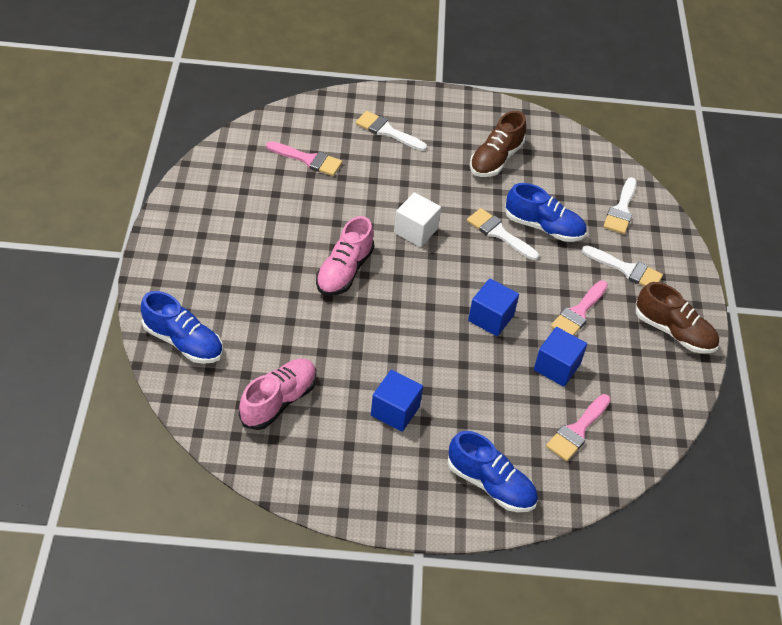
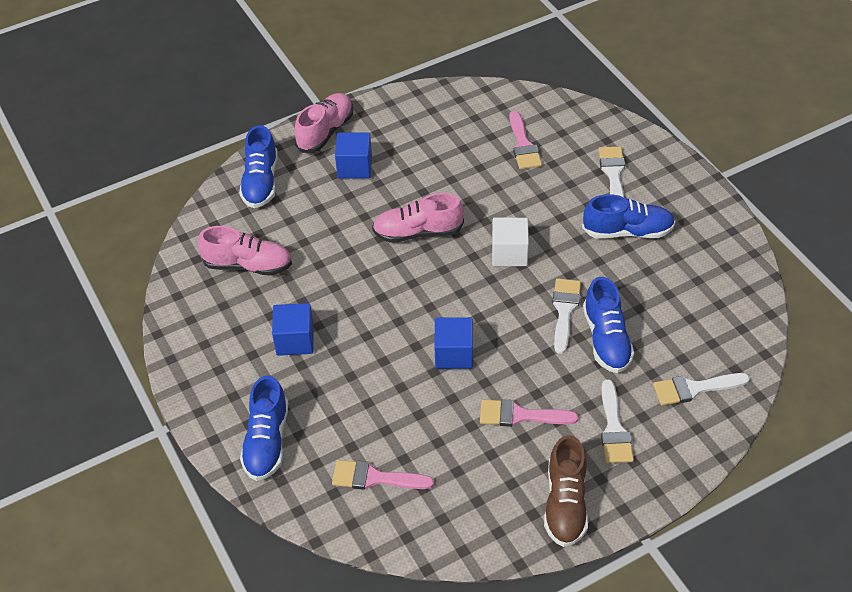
camera: 65 degrees right, 0 degrees up
(165, 266) = (325, 132): none -> pink shoe
(451, 157) = (627, 231): none -> blue shoe
(495, 159) = (660, 262): brown shoe -> none
(556, 367) = (437, 429): blue cube -> blue cube (354, 167)

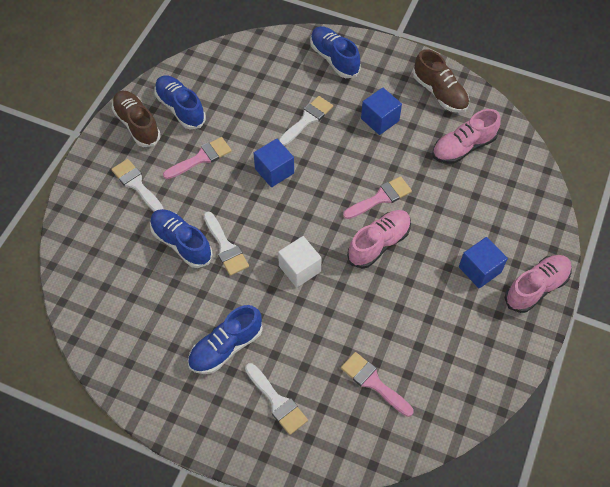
camera: 140 degrees right, 10 degrees up
(204, 330) = (439, 93): none -> brown shoe
(261, 182) = (529, 212): blue shoe -> blue shoe (180, 108)
(325, 132) = (536, 288): pink shoe -> pink shoe turned 120 degrees counterclockwise
(375, 478) = (256, 76): pink brush -> pink brush (380, 198)
(694, 388) = (99, 243): white brush -> white brush (307, 119)

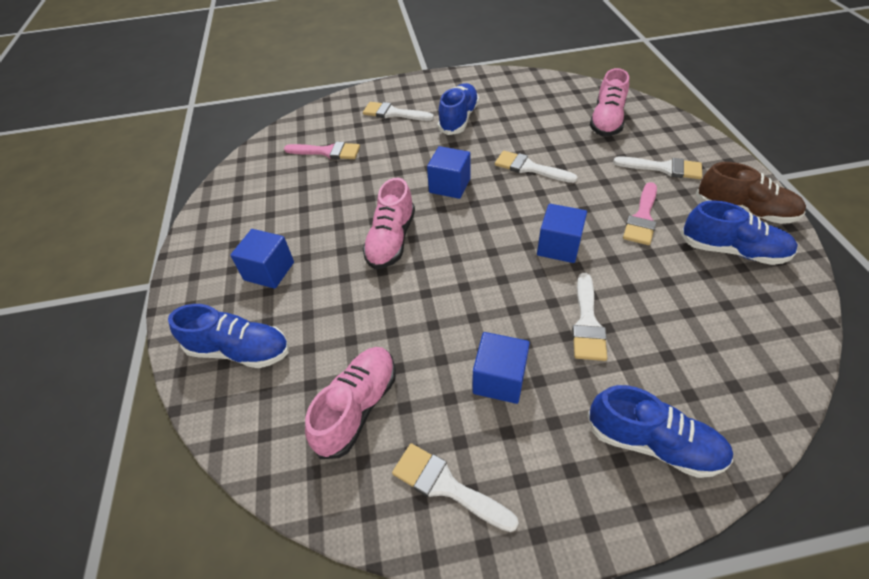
camera: 150 degrees right, 10 degrees down
(181, 243) = (568, 152): blue shoe -> blue shoe (239, 350)
(299, 269) = (449, 185): white cube -> blue cube
(380, 198) = (422, 282): pink brush -> none
(439, 93) = (446, 485): brown shoe -> white brush
(536, 288) = (198, 285): pink shoe -> pink shoe (606, 121)

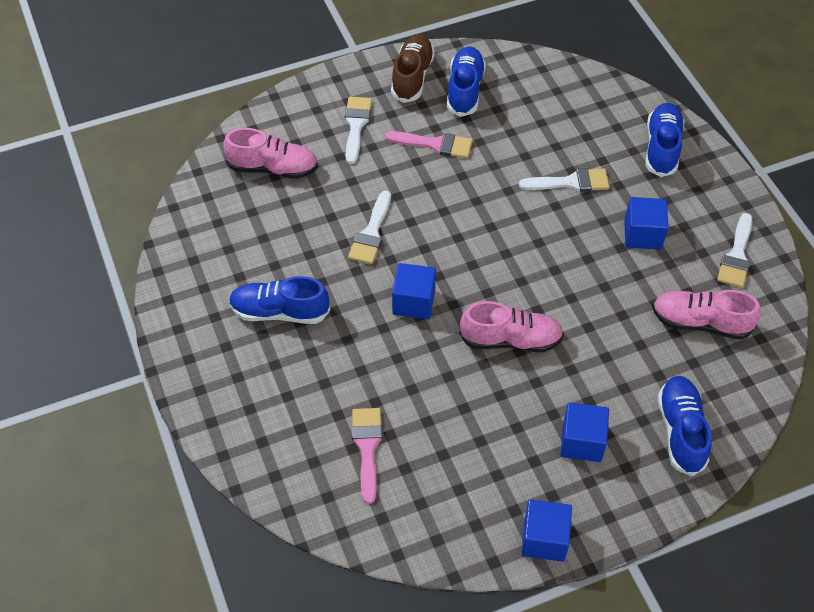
camera: 105 degrees left, 5 degrees up
(393, 113) = (270, 390): white brush -> none
(558, 246) = (487, 203): blue cube -> blue cube (544, 539)

